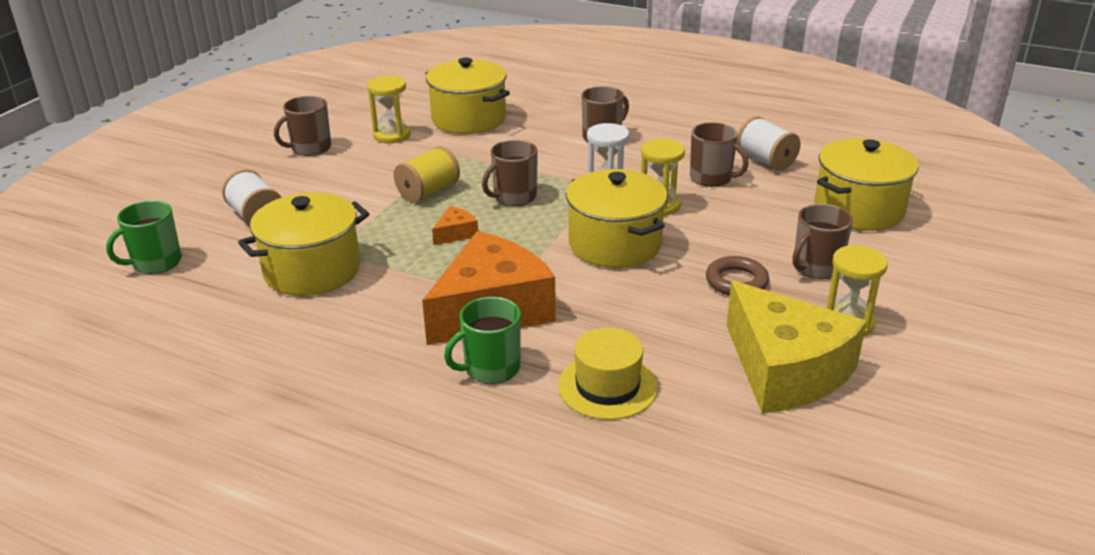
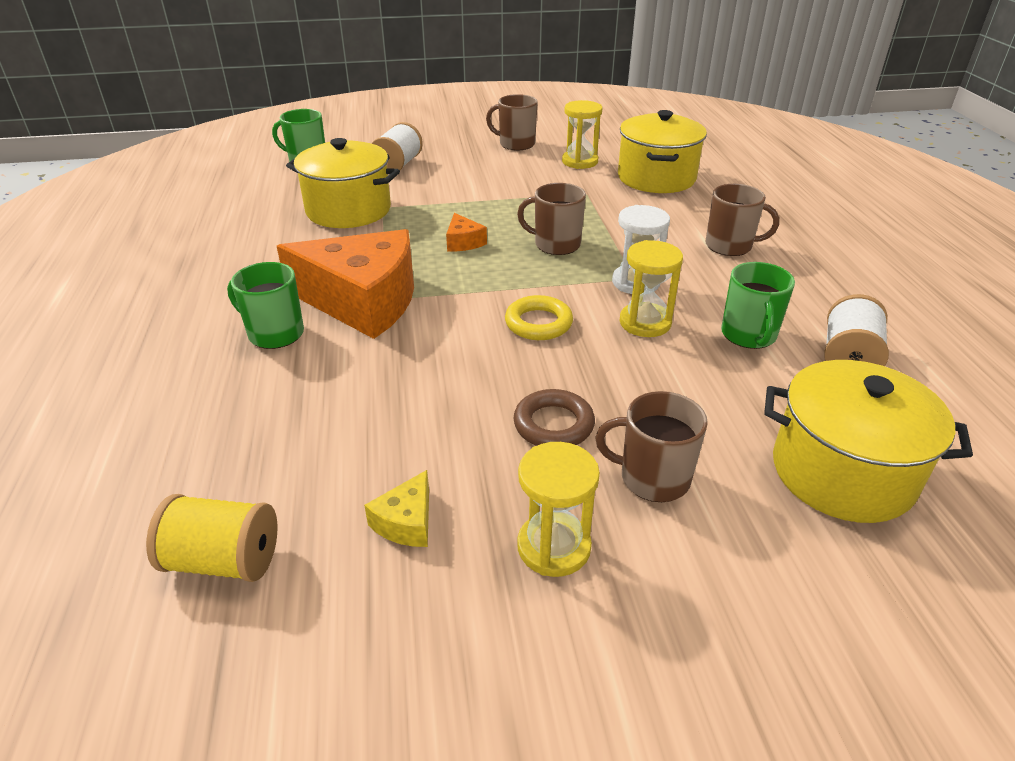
camera: 55 degrees right, 5 degrees up
(428, 192) = (514, 207): yellow spool -> yellow spool (224, 561)
(455, 233) = (463, 242): orange cheese -> orange cheese turned 60 degrees clockwise
(607, 386) = (289, 406): yellow hat -> none
(615, 244) = (538, 323): yellow pot -> yellow ring
(711, 178) = (748, 335): brown mug -> green mug
(785, 370) = (406, 522): yellow cheese -> yellow cheese, size x0.40

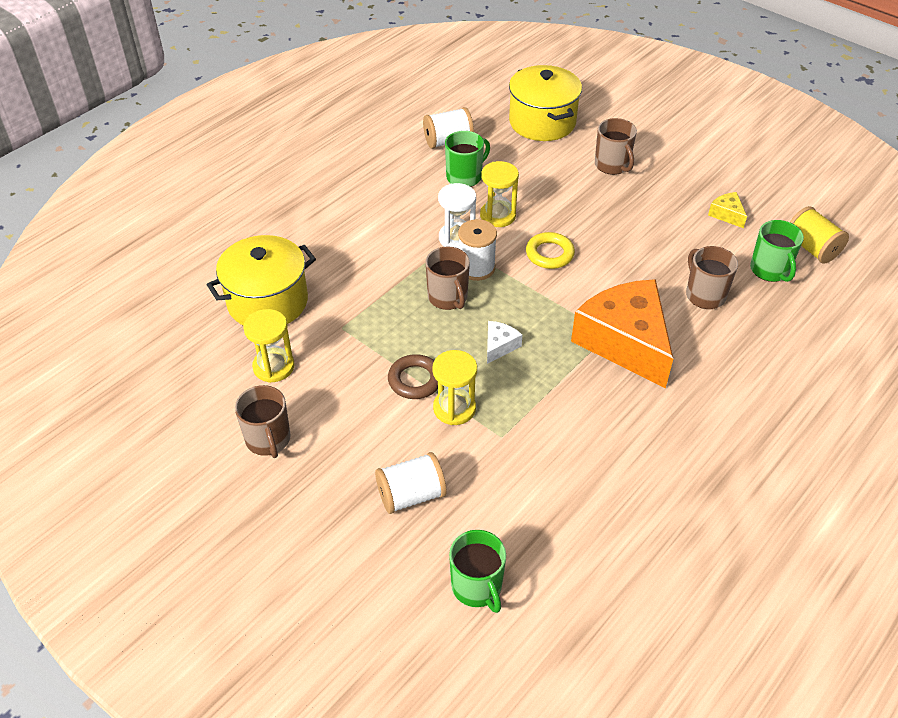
camera: 130 degrees left, 10 degrees up
(275, 333) = (702, 355): green mug -> green mug (770, 270)
(348, 210) = (531, 454): yellow pot -> none
(406, 522) = (727, 214): yellow cheese -> yellow cheese turned 105 degrees counterclockwise
(463, 242) = (499, 346): orange cheese -> white cheese
(553, 424) = (620, 206): brown ring -> brown ring (415, 380)
(554, 547) = (681, 173): yellow hourglass -> yellow hourglass (454, 408)
(576, 273) = (476, 268): none -> white spool
(730, 246) = (359, 219): brown mug -> brown mug (704, 295)

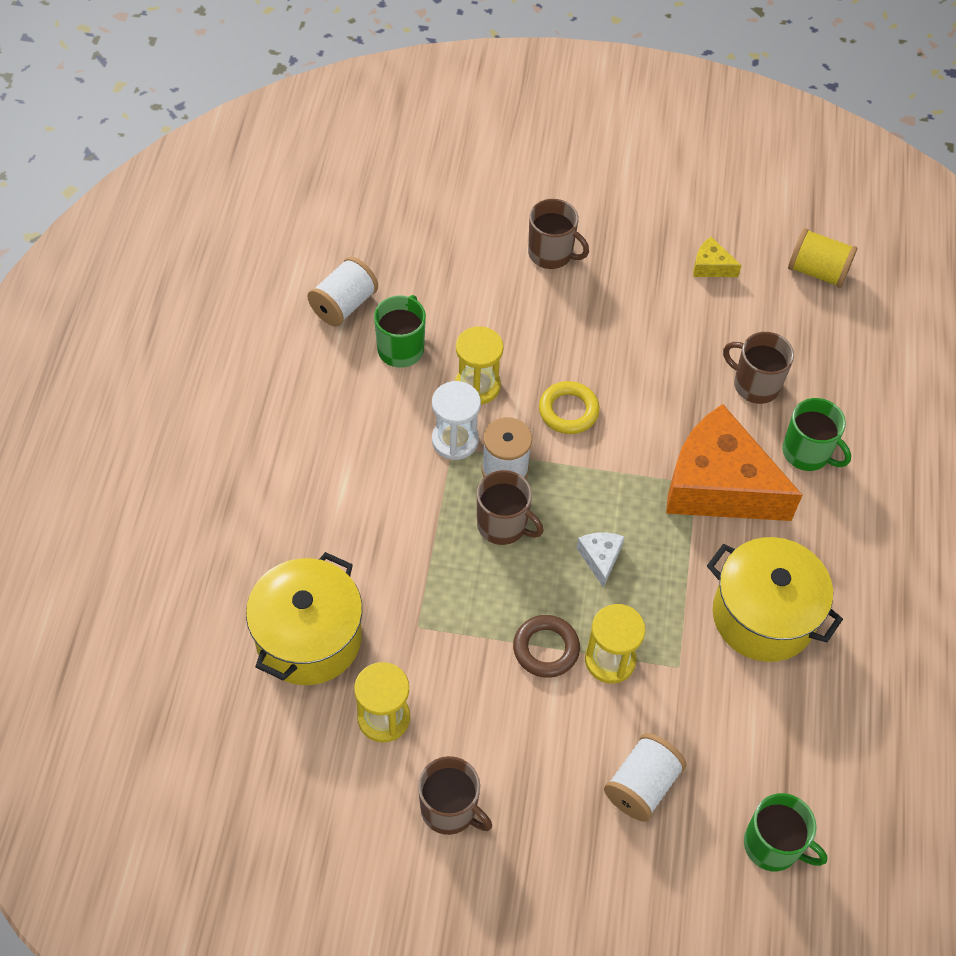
camera: 35 degrees left, 10 degrees up
(542, 122) = (432, 225): yellow pot -> yellow pot (763, 616)
(770, 270) = (796, 320): green mug -> green mug (807, 453)

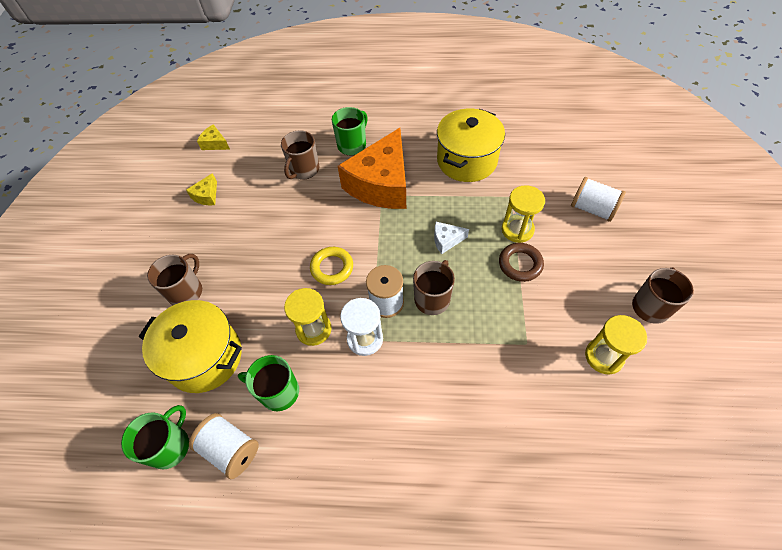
camera: 90 degrees left, 0 degrees up
(309, 638) = (560, 421): yellow pot -> yellow pot (205, 357)
(773, 845) = (602, 152): green mug -> green mug (170, 446)
(817, 271) = (215, 143): yellow spool -> yellow cheese

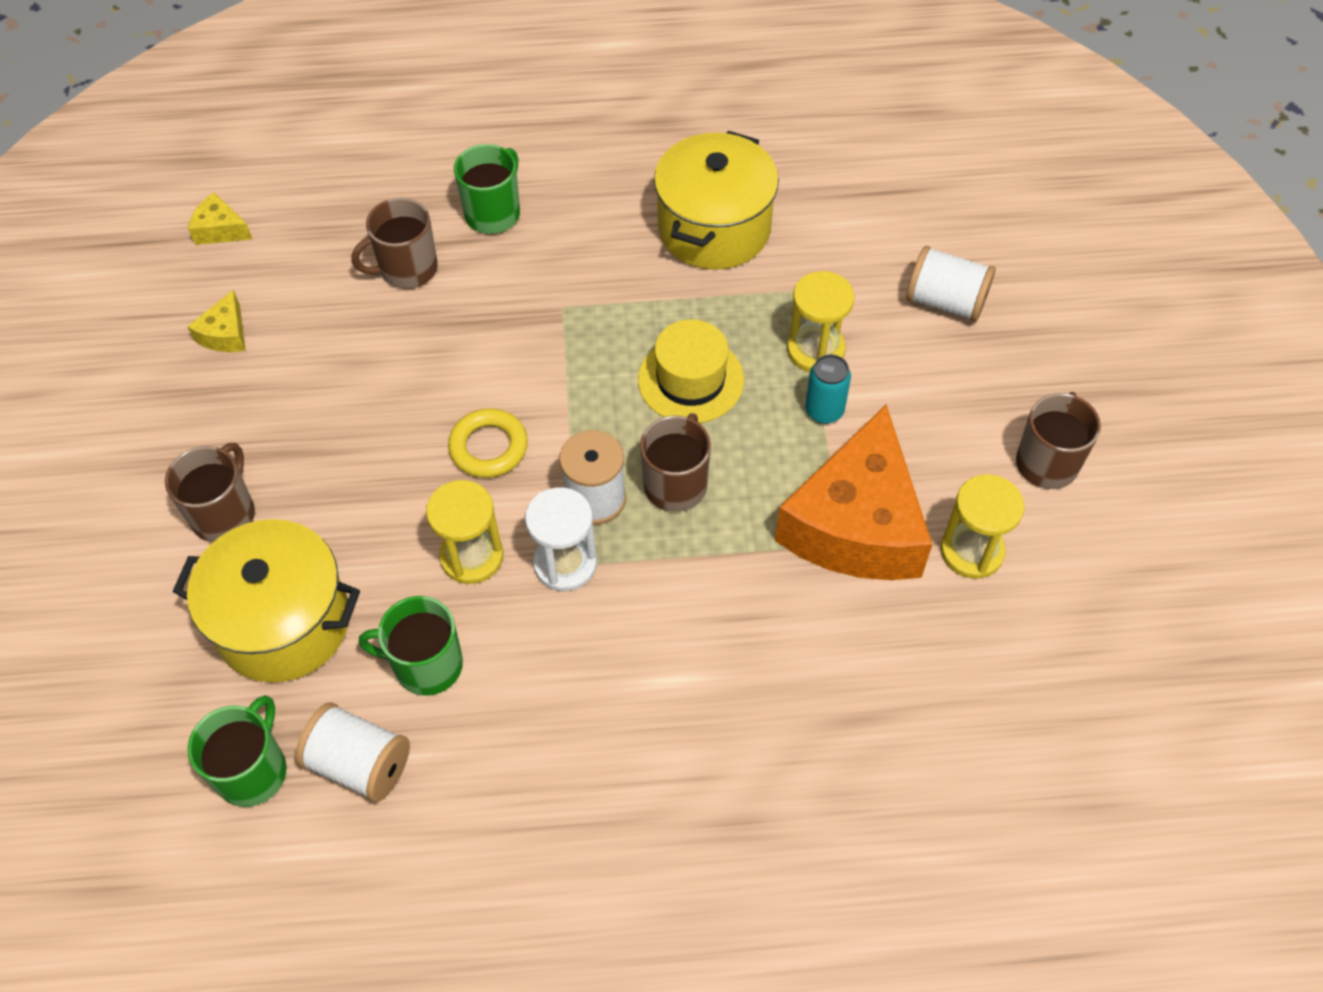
camera: 10 degrees left, 0 degrees up
(304, 170) = (407, 269): brown mug -> brown mug turned 45 degrees clockwise
(381, 184) = (559, 285): orange cheese -> orange cheese (856, 524)
(446, 240) = (690, 380): white cheese -> yellow hat
(520, 264) = (824, 411): brown ring -> turquoise can

